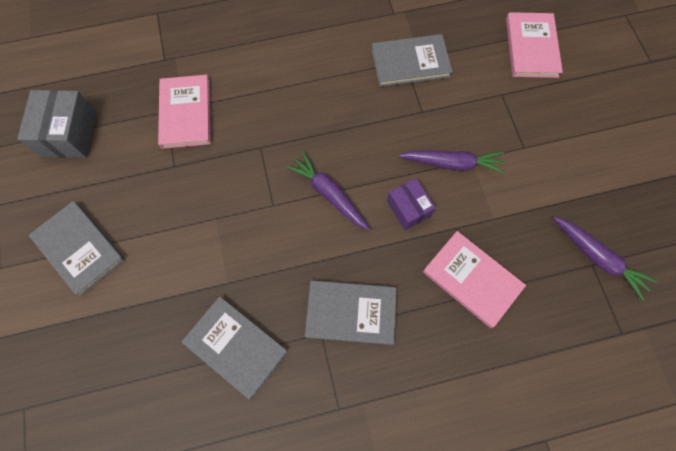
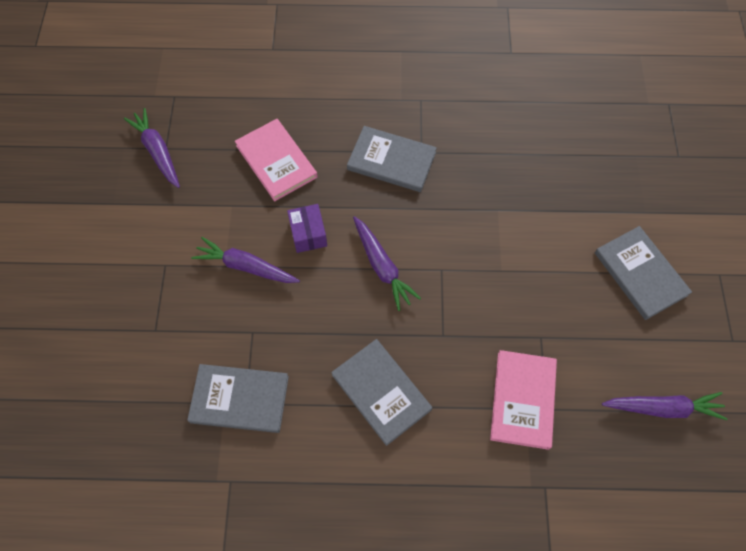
camera: 165 degrees left, 5 degrees down
(69, 134) = (662, 408): grey box -> purple carrot
(235, 347) = (497, 159): grey book -> grey book (381, 392)
(531, 47) = (87, 382): pink book -> none

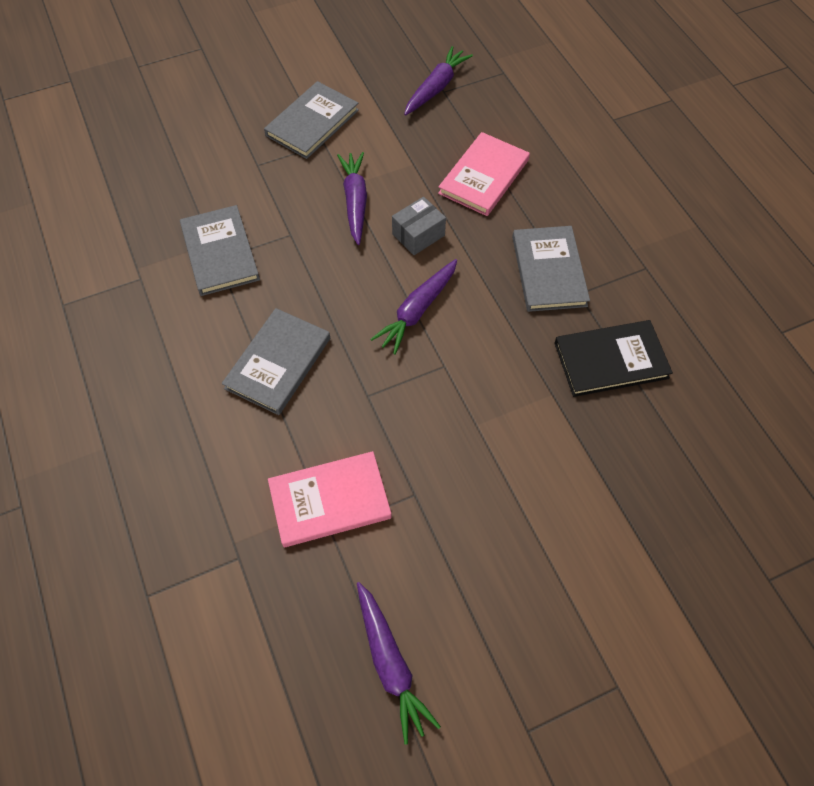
camera: 65 degrees right, 5 degrees down
(308, 234) = (418, 235): purple box -> grey box
(487, 160) = (610, 360): none -> black book
(640, 274) = (559, 582): grey book -> grey book (312, 123)

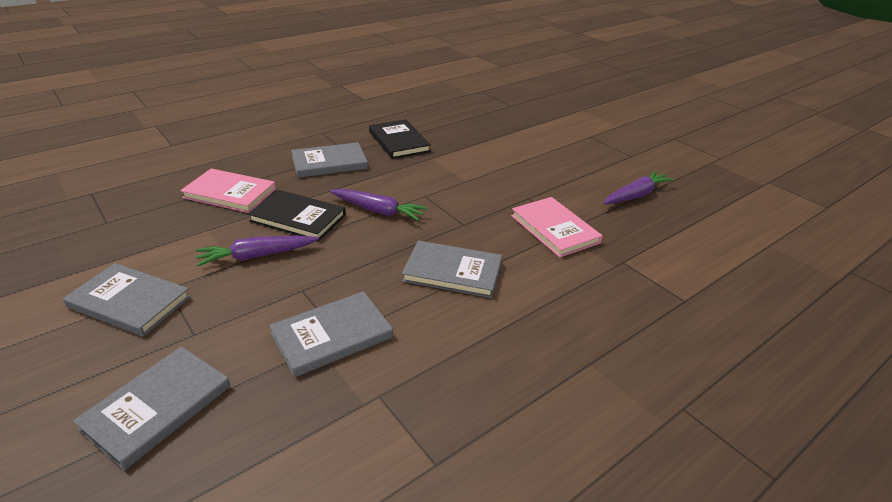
camera: 105 degrees left, 25 degrees down
(186, 152) = (157, 407): none -> grey book
(418, 235) = (298, 218): grey box -> black book
(436, 88) = (99, 227): purple carrot -> none

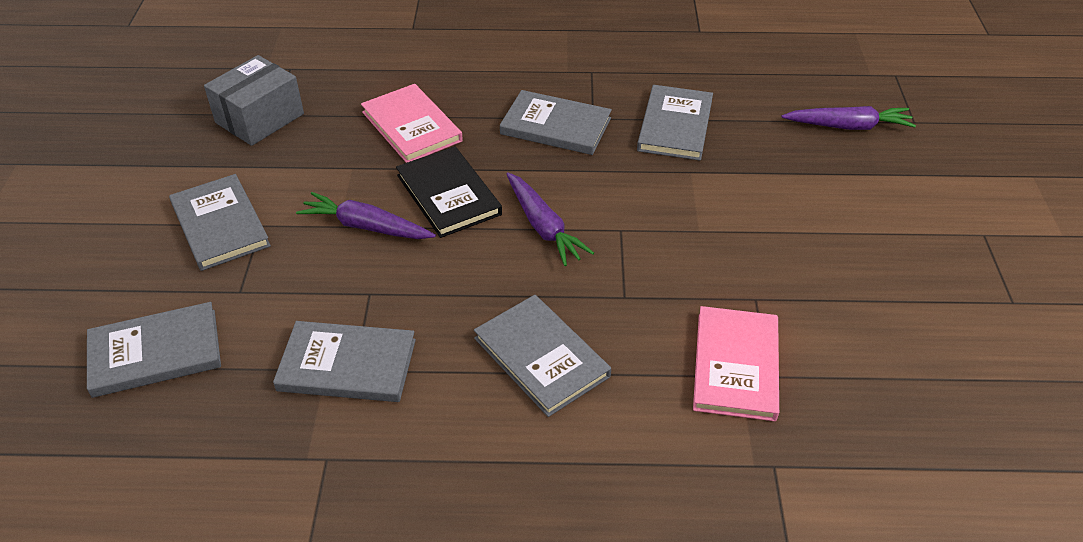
camera: 40 degrees right, 10 degrees up
(95, 228) = (260, 118): none -> grey box
(399, 141) = (675, 126): black book -> grey book
(635, 195) = (928, 374): purple carrot -> purple carrot (847, 126)

